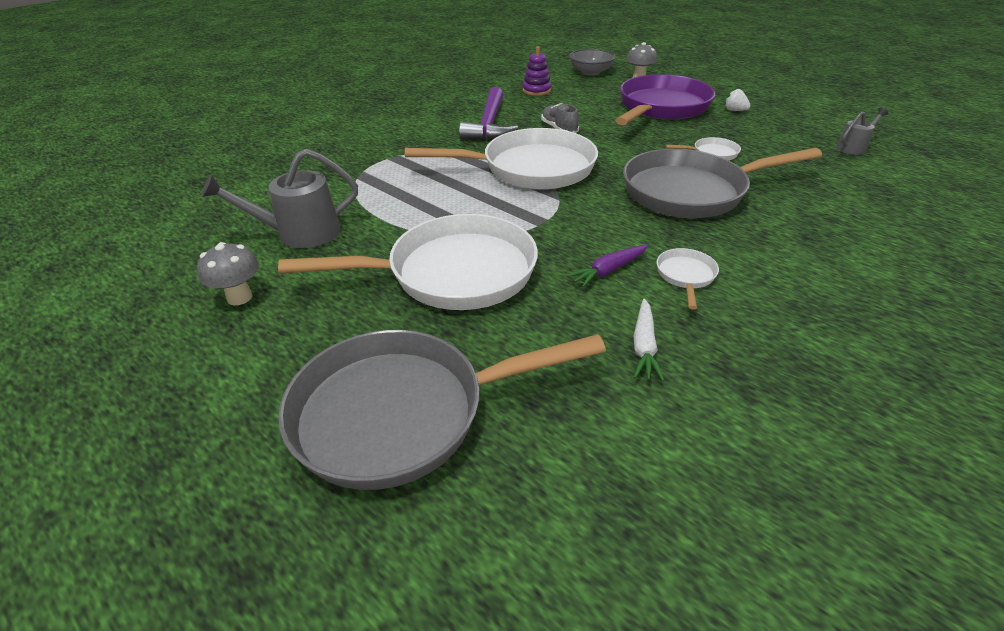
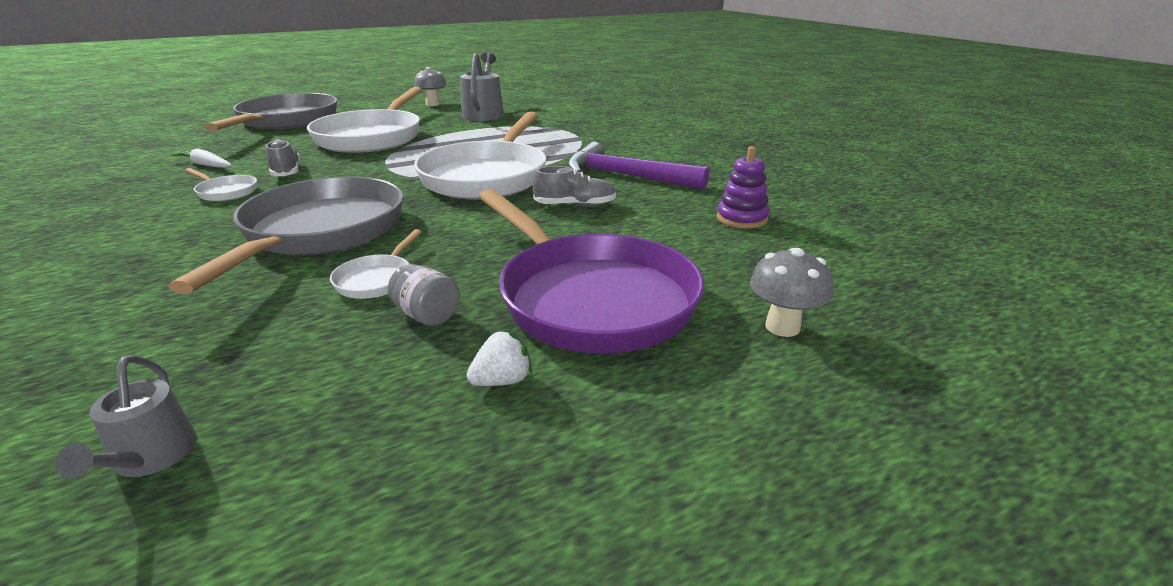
camera: 110 degrees right, 10 degrees down
(590, 72) = (841, 283): grey bowl -> none
(608, 270) = (286, 172): purple carrot -> grey shoe
(720, 133) = (427, 315): none -> grey jar

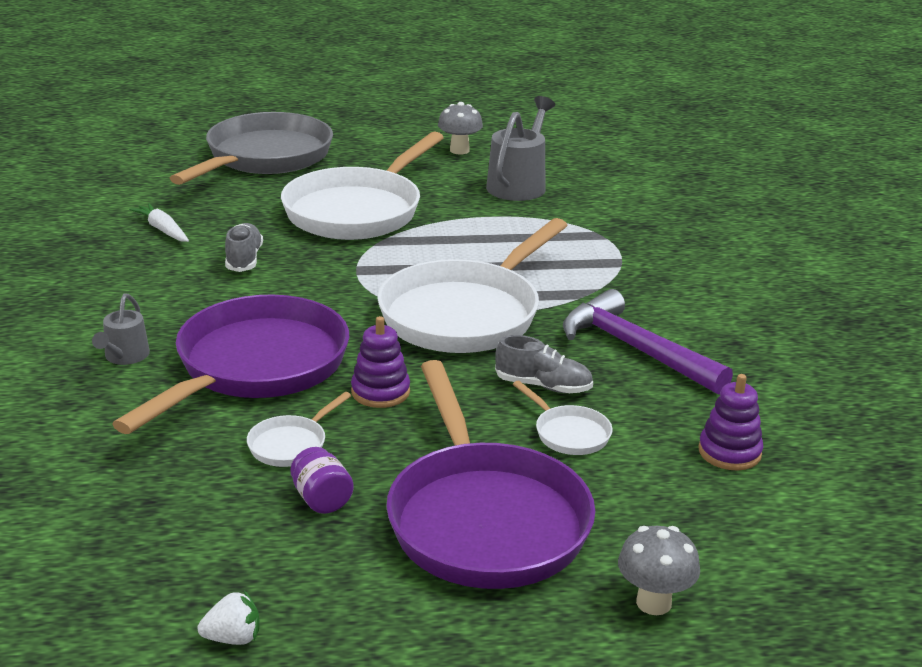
camera: 20 degrees right, 0 degrees up
(151, 457) = (81, 577): grey watering can -> grey watering can (124, 356)
(226, 192) = (176, 281): white pan -> white pan (569, 433)
(320, 232) = (255, 367): grey pan -> purple pan
(427, 315) = (321, 499): grey jar -> purple jar
(444, 230) = (380, 392): none -> purple stacking toy
(502, 381) = (358, 585): white strawberry -> white strawberry (233, 638)

